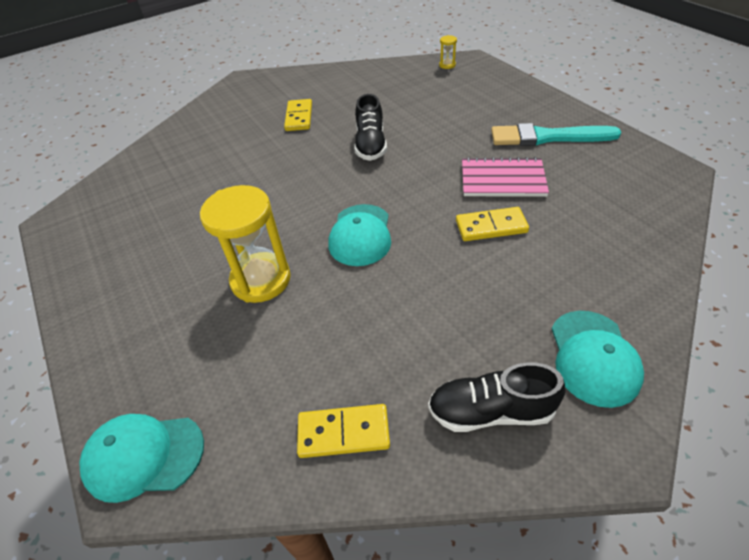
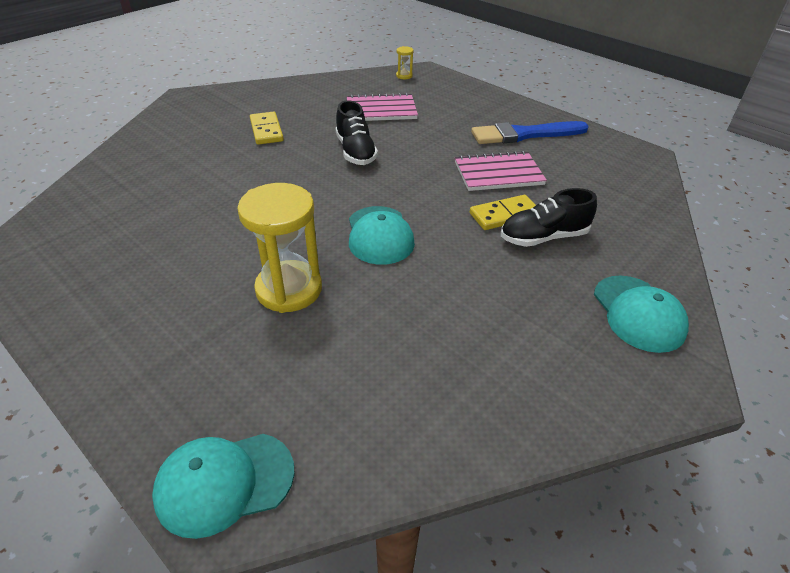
camera: 20 degrees left, 5 degrees down
(343, 432) = (437, 417): yellow domino -> none
(411, 101) = (381, 110): none -> pink notebook
(490, 411) = (568, 373): black shoe -> black shoe (543, 237)
(547, 137) = (524, 134): turquoise brush -> blue brush

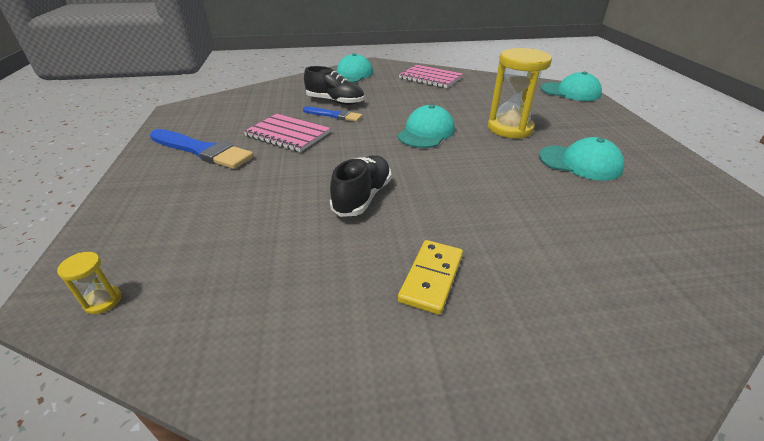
camera: 140 degrees left, 5 degrees down
(185, 264) = (580, 163): none -> turquoise cap
(381, 110) = (254, 241): pink notebook -> pink notebook (430, 78)
(504, 215) = (334, 115): yellow domino -> blue brush

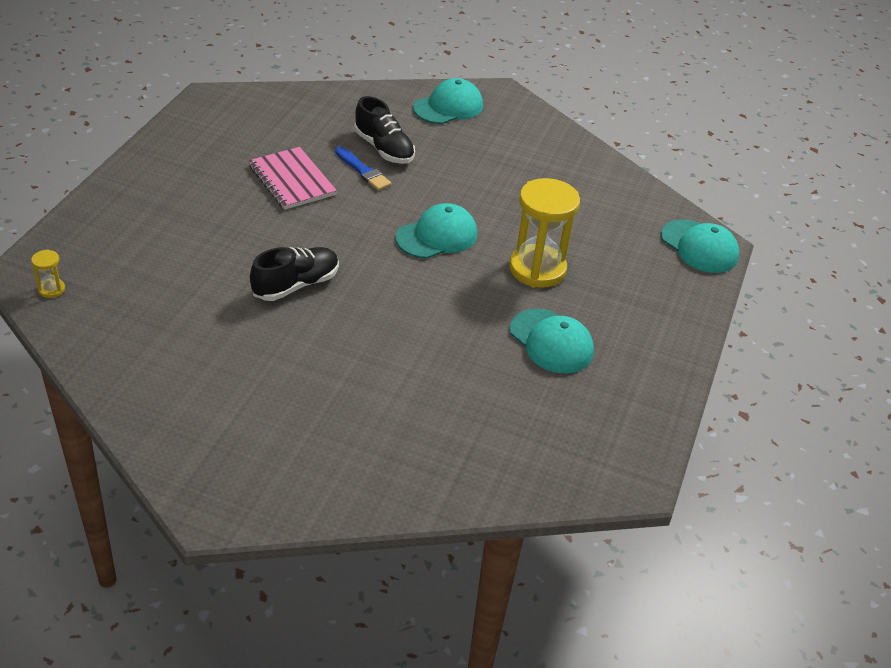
camera: 25 degrees right, 5 degrees up
(202, 151) = (197, 170): blue brush -> none
(430, 78) = (543, 151): pink notebook -> none
(431, 278) = (280, 377): yellow domino -> none

